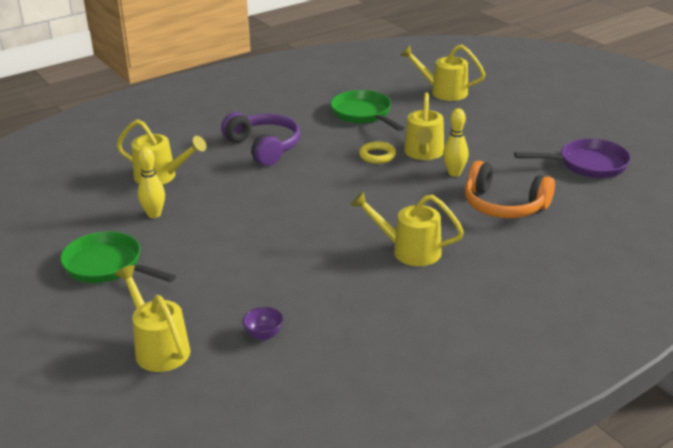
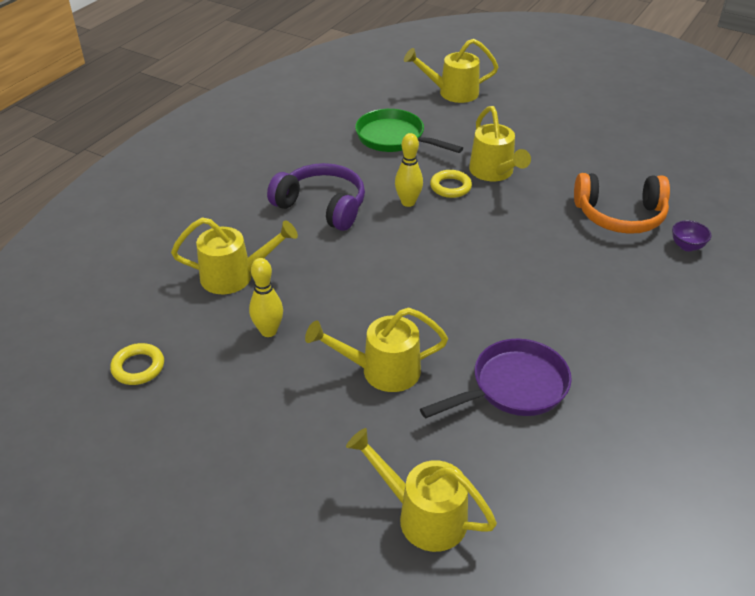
camera: 25 degrees left, 10 degrees up
(50, 213) = (138, 367): none -> yellow ring
(107, 266) = (270, 421): green pan -> none
(264, 335) = (521, 454): purple bowl -> purple bowl (687, 246)
(409, 251) = (577, 297): yellow watering can -> yellow watering can (381, 371)
(454, 173) = (543, 189): yellow bowling pin -> yellow bowling pin (408, 202)
(588, 165) = (654, 148): purple pan -> purple pan (513, 387)

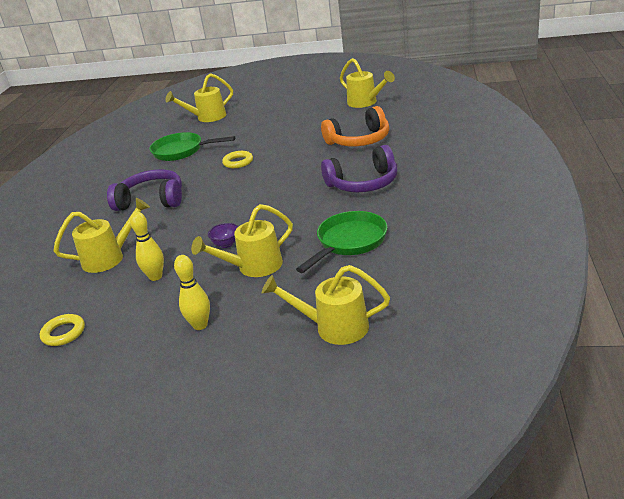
camera: 20 degrees left, 10 degrees down
(408, 202) = (213, 179): yellow bowling pin -> yellow bowling pin (200, 325)
(494, 173) = (263, 146): yellow watering can -> yellow watering can (365, 103)
(513, 387) = (349, 242): purple pan -> green pan
(584, 295) = (363, 183): none -> purple headphones
(687, 246) = (410, 141): purple bowl -> purple bowl (226, 244)

